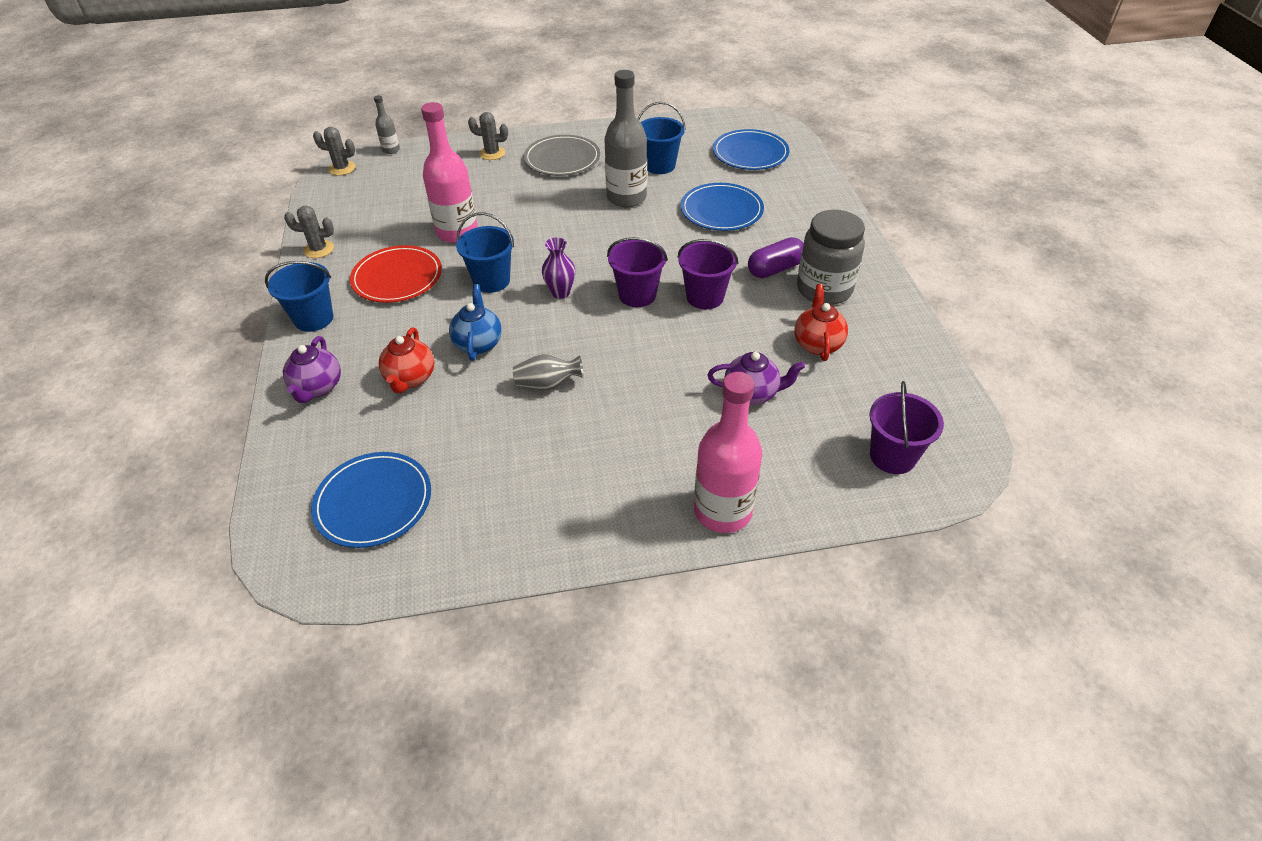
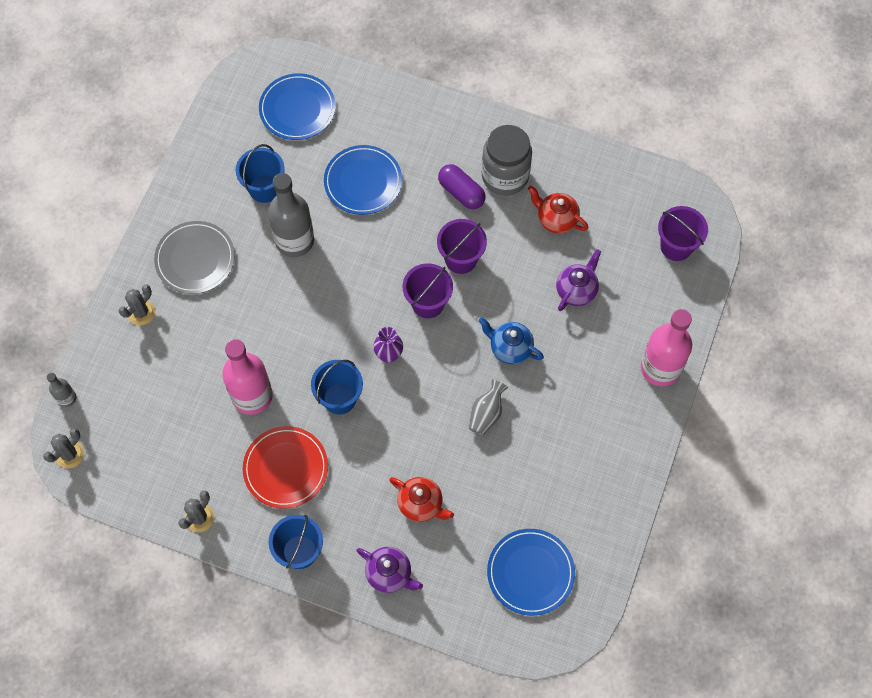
camera: 60 degrees left, 20 degrees up
(478, 343) = (411, 441): blue teapot -> blue teapot (510, 348)
(775, 269) = (461, 192): purple capsule -> purple capsule turned 45 degrees counterclockwise

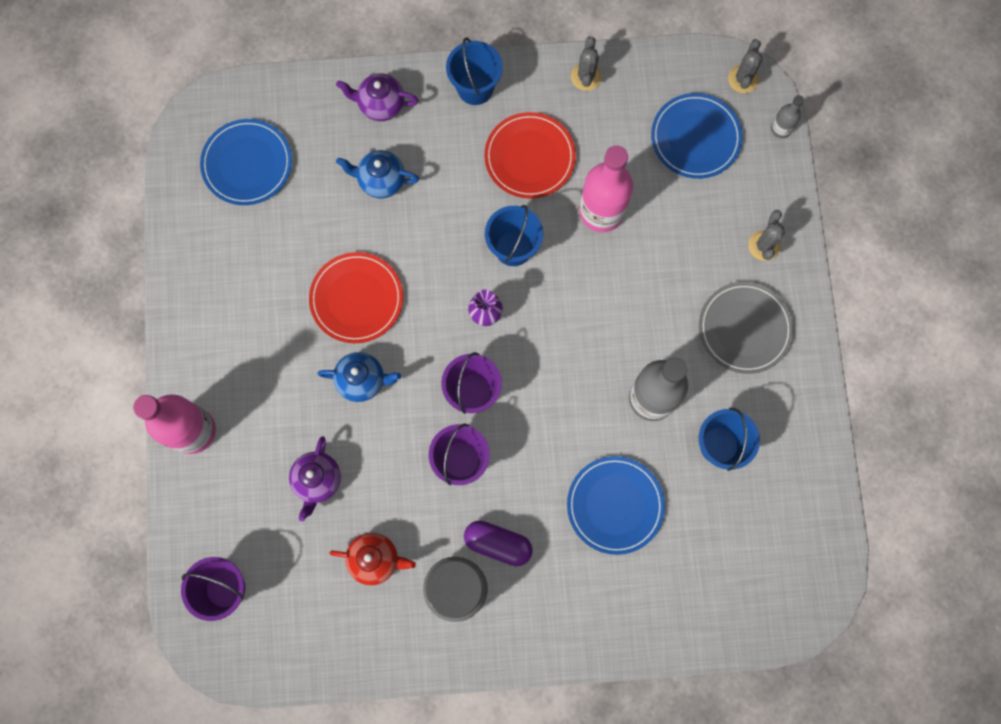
camera: 155 degrees right, 10 degrees up
(297, 109) = (739, 565): blue plate -> blue plate (695, 137)
(421, 504) = (381, 181): red teapot -> blue teapot
(486, 414) = (356, 299): grey vase -> red plate

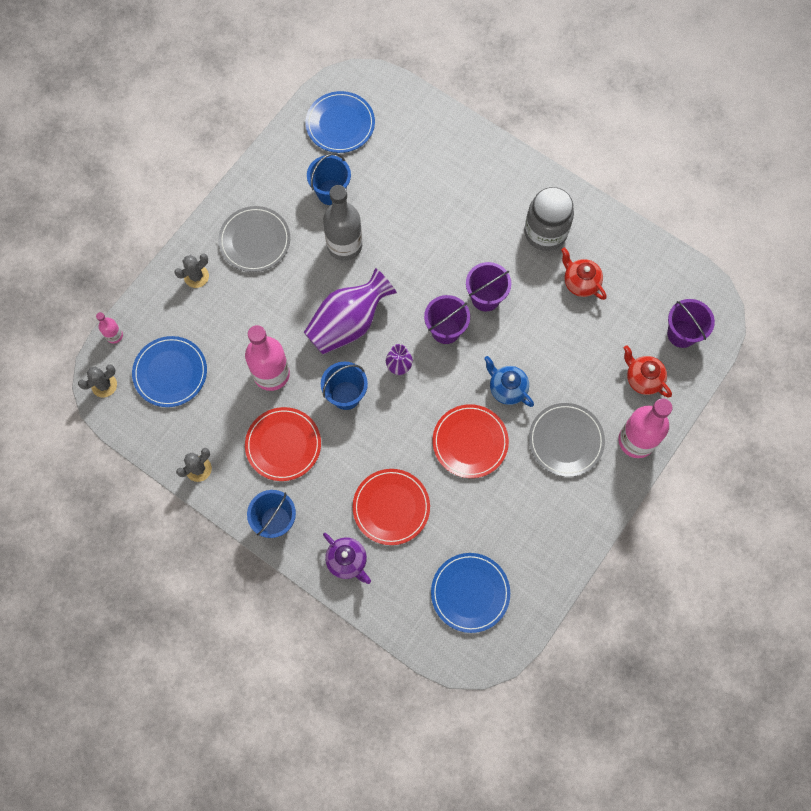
camera: 140 degrees left, 5 degrees down
(232, 502) = (642, 379): none -> red teapot
(264, 375) = (566, 440): none -> grey plate
(317, 480) = (580, 351): purple teapot -> none
(381, 181) = (391, 507): blue teapot -> red plate
(498, 544) = (502, 237): purple capsule -> none
(574, 320) = (348, 323): none -> purple vase
(615, 505) = (418, 207): blue plate -> blue plate (340, 124)
(781, 129) = (114, 335): grey bottle -> pink bottle

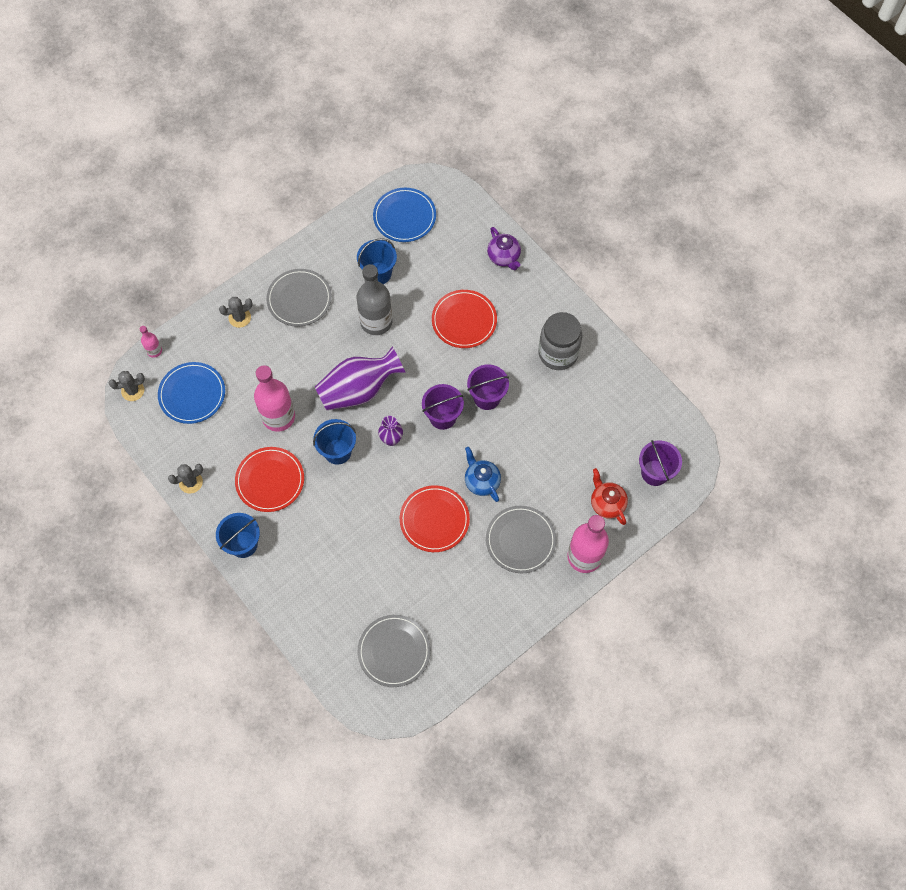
camera: 15 degrees right, 5 degrees down
(347, 561) = (295, 595): purple teapot -> purple teapot (504, 257)
(391, 507) = (347, 558): red plate -> red plate (464, 320)
(470, 593) = (394, 651): blue plate -> grey plate
(580, 283) = (576, 405): red teapot -> none

